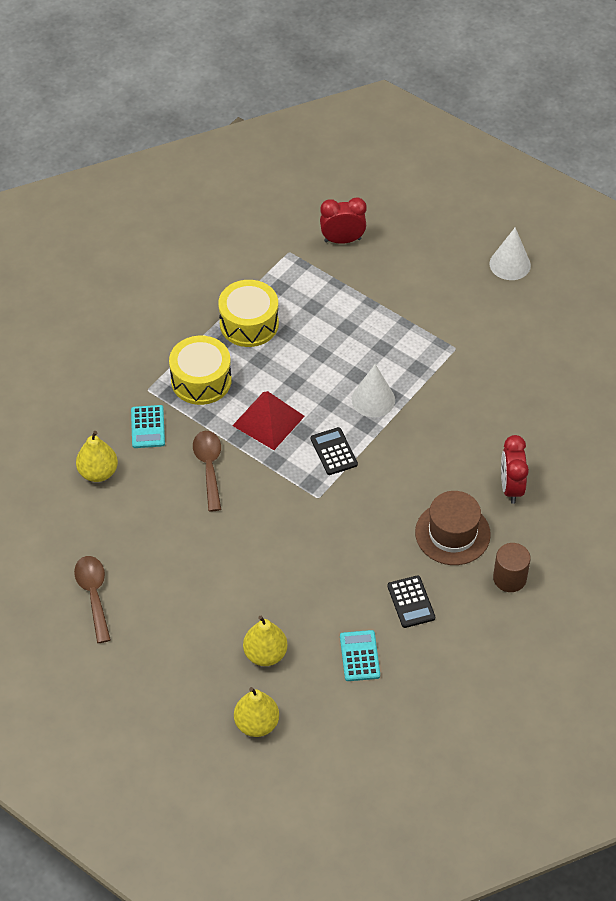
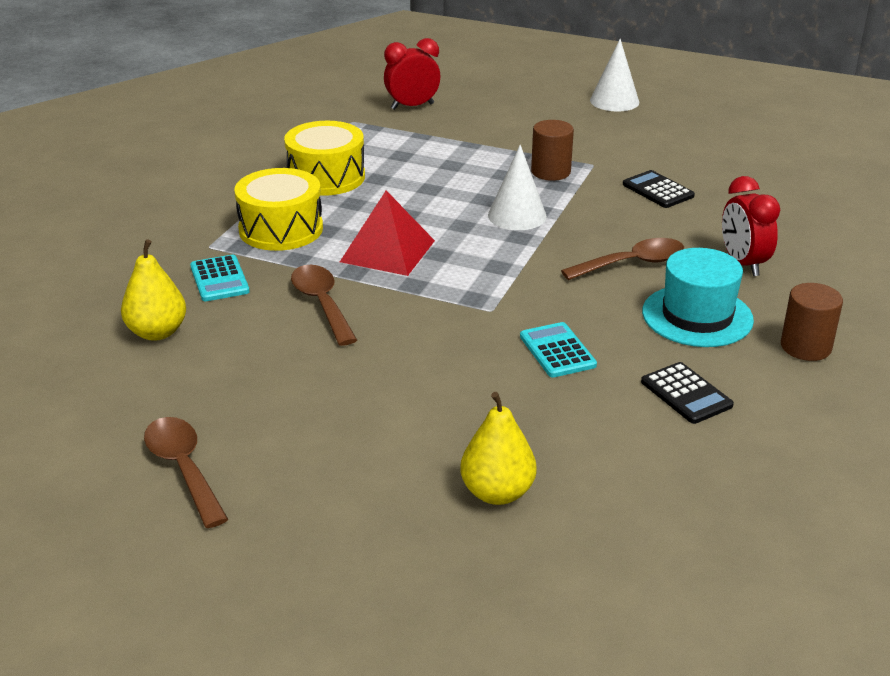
camera: 15 degrees left, 20 degrees down
(256, 723) = (526, 589): yellow pear -> none
(333, 451) = (490, 265): black calculator -> black calculator (658, 190)
(359, 656) = (647, 468): turquoise calculator -> turquoise calculator (557, 351)
(418, 351) = (550, 172): none -> brown cylinder
(433, 471) = (632, 264): none -> brown spoon
(452, 533) = (697, 316): brown hat -> turquoise hat

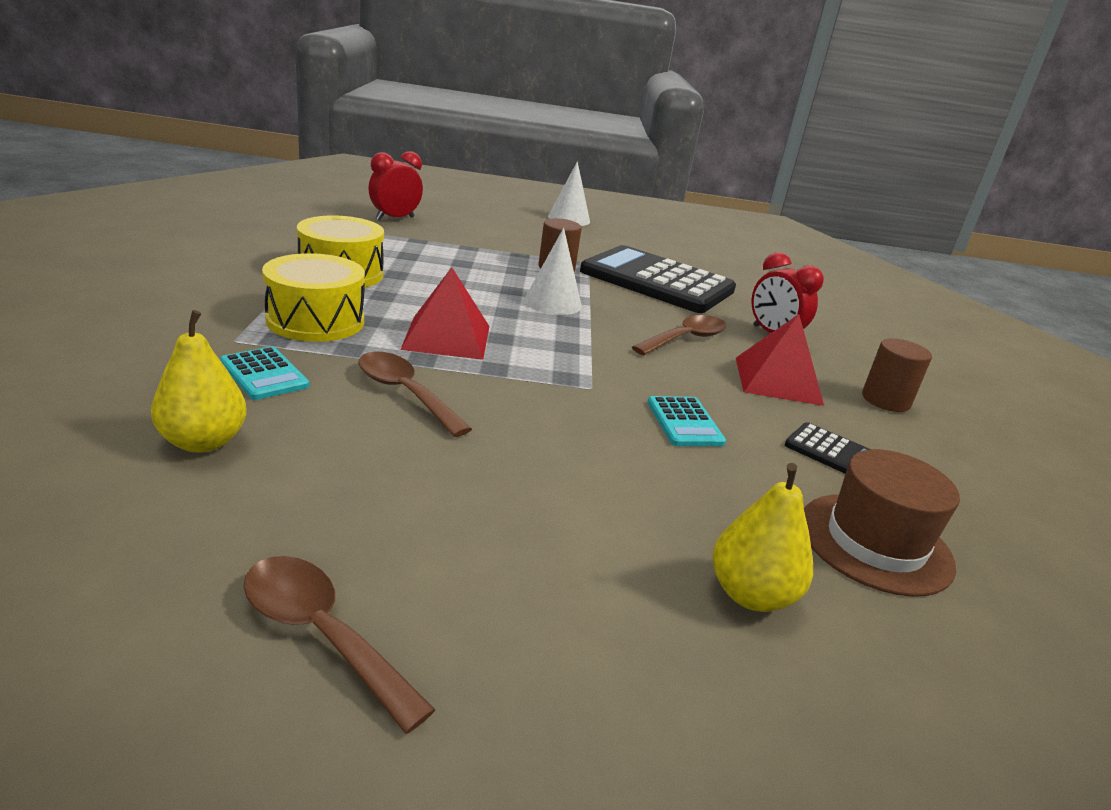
camera: 25 degrees left, 5 degrees down
(557, 351) = (684, 422): turquoise calculator -> turquoise calculator turned 150 degrees counterclockwise
(647, 473) = (875, 543): none -> brown hat
(658, 190) = (657, 281): black calculator -> black calculator, size x2.37
(697, 316) = (777, 380): turquoise hat -> red pyramid

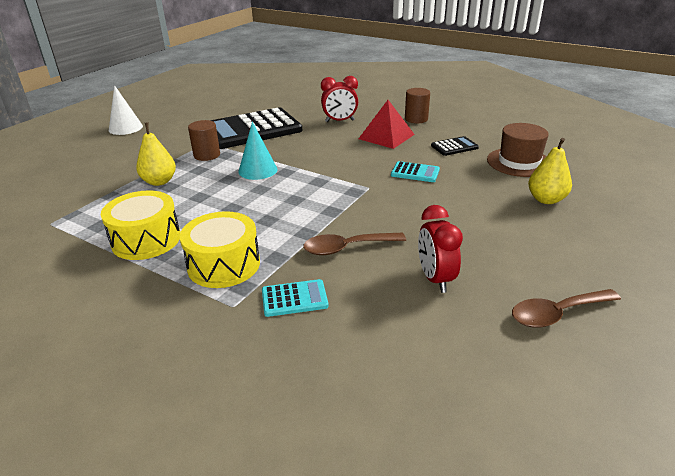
camera: 55 degrees left, 5 degrees up
(203, 442) = (373, 334): yellow pear -> yellow pear (159, 181)
(395, 218) = (53, 195): red clock -> red clock (435, 279)
(447, 337) = (282, 218): red pyramid -> none
(553, 303) = (258, 170): white cone -> turquoise cone
(685, 339) = (330, 145): brown spoon -> none

